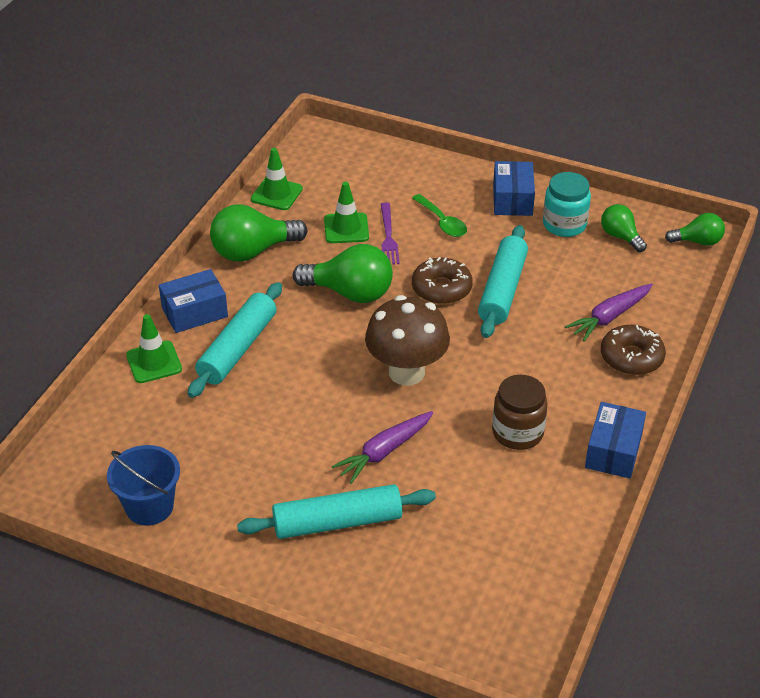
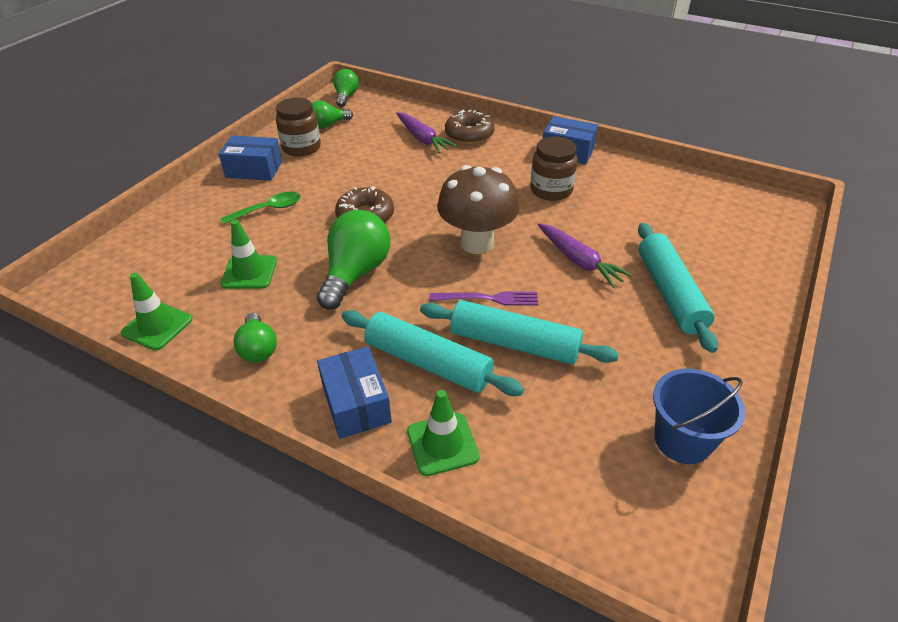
camera: 85 degrees left, 0 degrees up
(253, 251) = (258, 349): green light bulb -> green light bulb, size x0.58
(388, 236) = (275, 244): purple fork -> purple fork (488, 299)
(502, 290) = (377, 184): turquoise rolling pin -> turquoise rolling pin (514, 343)
(564, 225) = (301, 147): turquoise jar -> brown jar

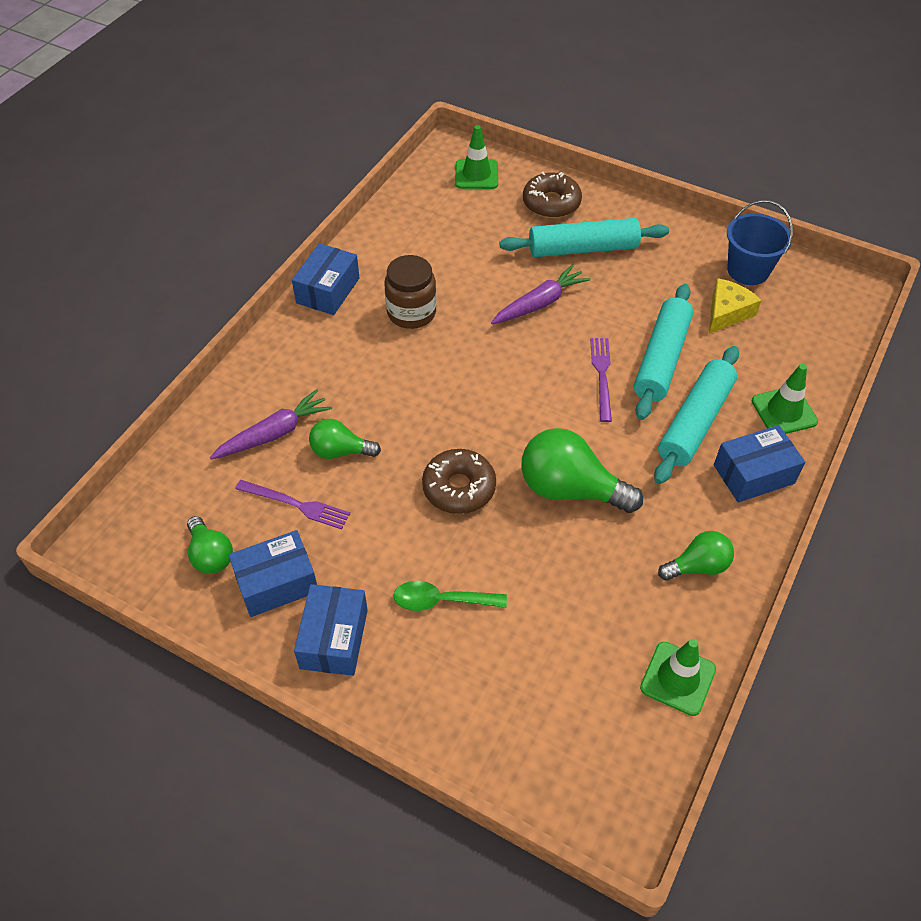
camera: 90 degrees left, 10 degrees up
(249, 272) = (574, 599): green traffic cone -> green traffic cone (476, 174)
(268, 210) = (441, 600): green spoon -> green spoon turned 60 degrees counterclockwise
(301, 147) = (276, 583): brown jar -> blue box
(346, 96) = (115, 539): green light bulb -> green light bulb (340, 451)
(361, 150) = (296, 505): none -> purple fork
(469, 135) = (271, 382): brown donut -> brown donut (551, 203)
(477, 243) = (511, 381): brown mushroom -> none
(598, 408) = (727, 312): none -> yellow cheese

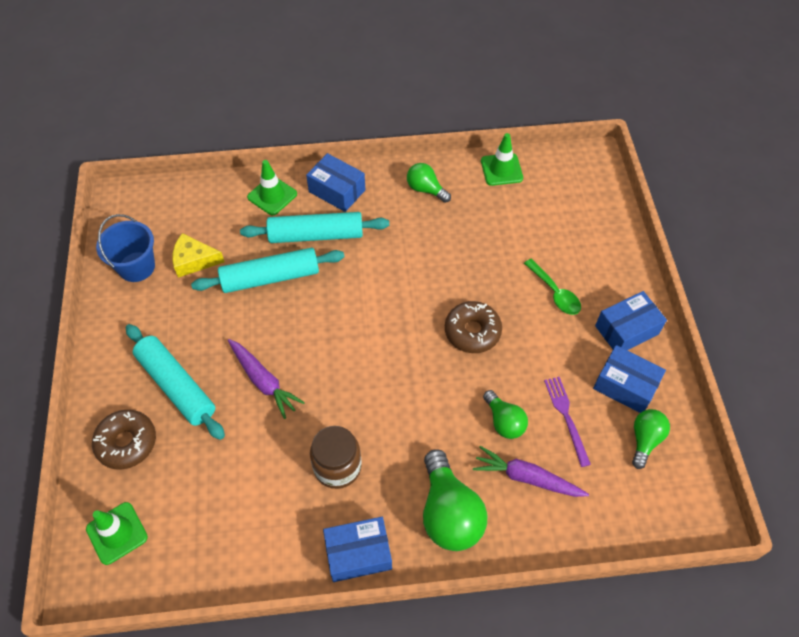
camera: 125 degrees left, 5 degrees up
(540, 303) = (263, 381): purple carrot -> purple carrot turned 150 degrees counterclockwise
(570, 489) = (423, 273): green light bulb -> green light bulb (449, 513)
(602, 375) = (312, 303): purple fork -> none

